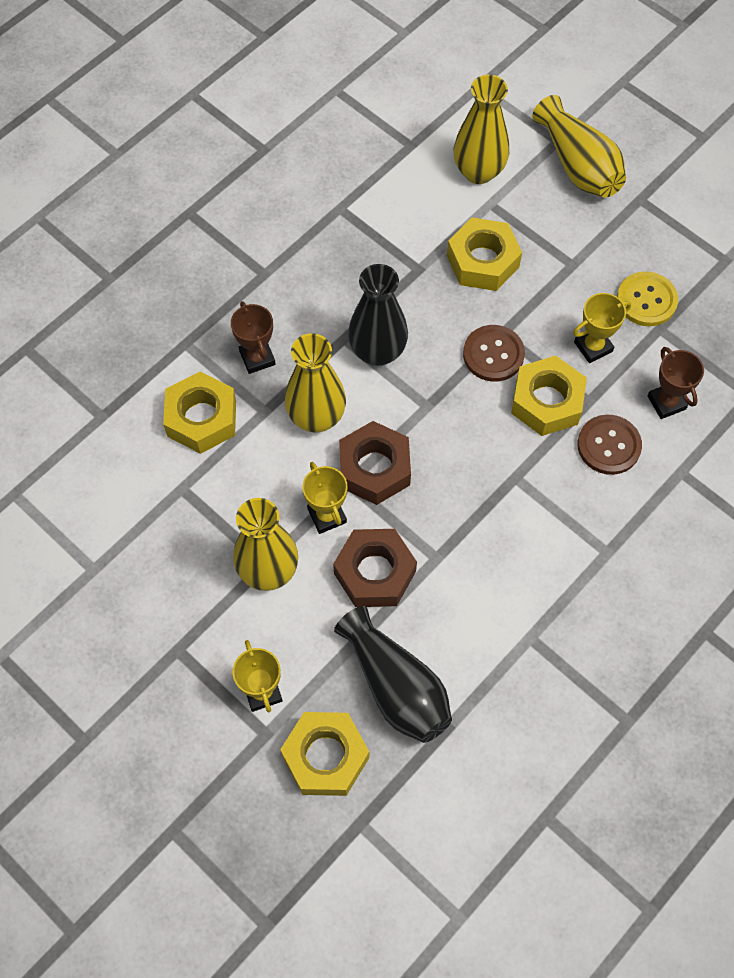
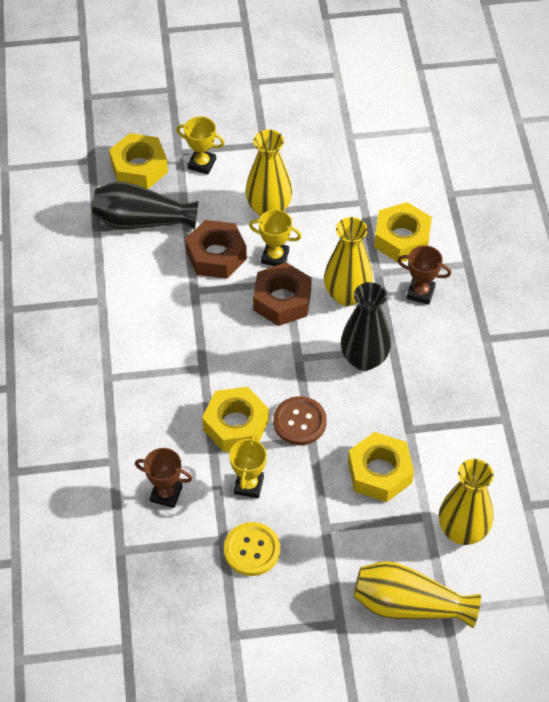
camera: 130 degrees right, 10 degrees down
(609, 446) = (171, 435): brown button -> none

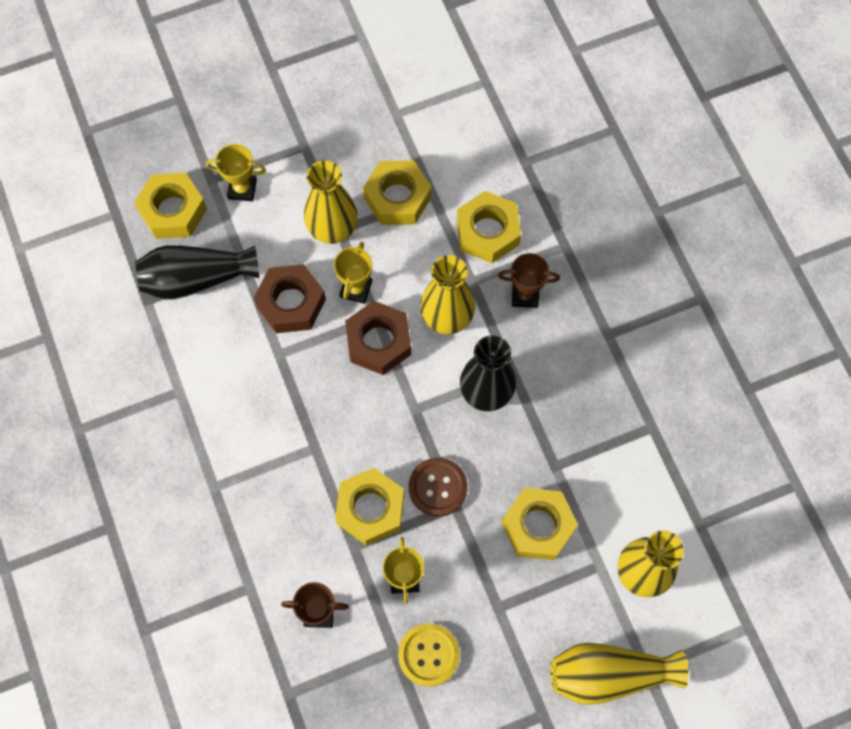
camera: 15 degrees left, 15 degrees up
(275, 257) = (356, 289): yellow trophy -> yellow trophy turned 75 degrees counterclockwise
(331, 197) = (397, 198): none -> yellow nut

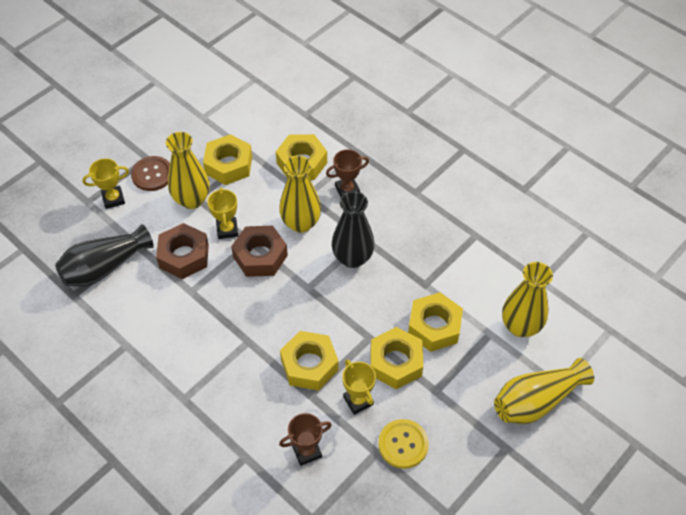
camera: 25 degrees left, 15 degrees down
(173, 211) = (67, 231): yellow nut -> yellow nut (396, 362)
(438, 487) = (350, 331): brown button -> brown button (152, 174)

